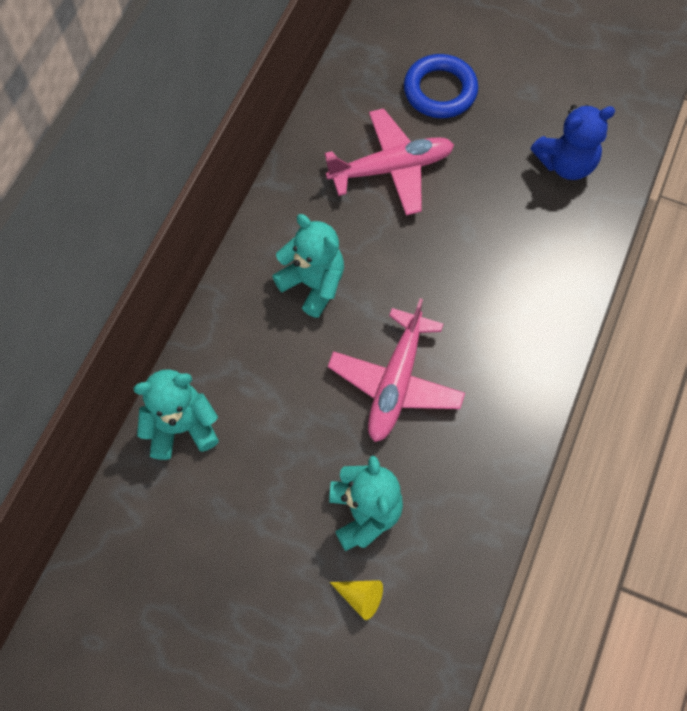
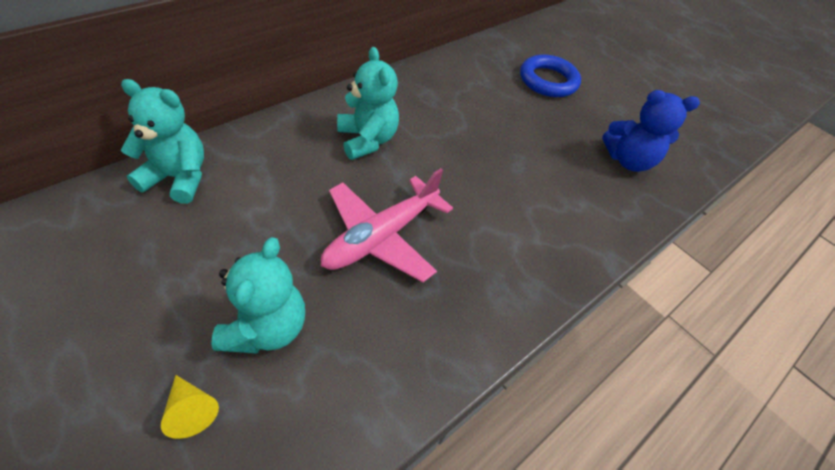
camera: 20 degrees right, 15 degrees down
(391, 168) = (482, 104): pink plane -> none

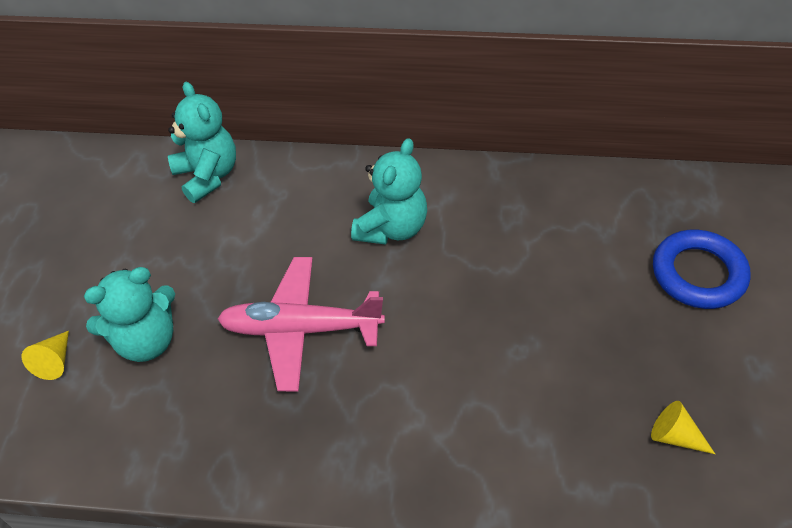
camera: 55 degrees right, 0 degrees up
(628, 160) = (675, 436): blue teddy bear -> yellow cone

